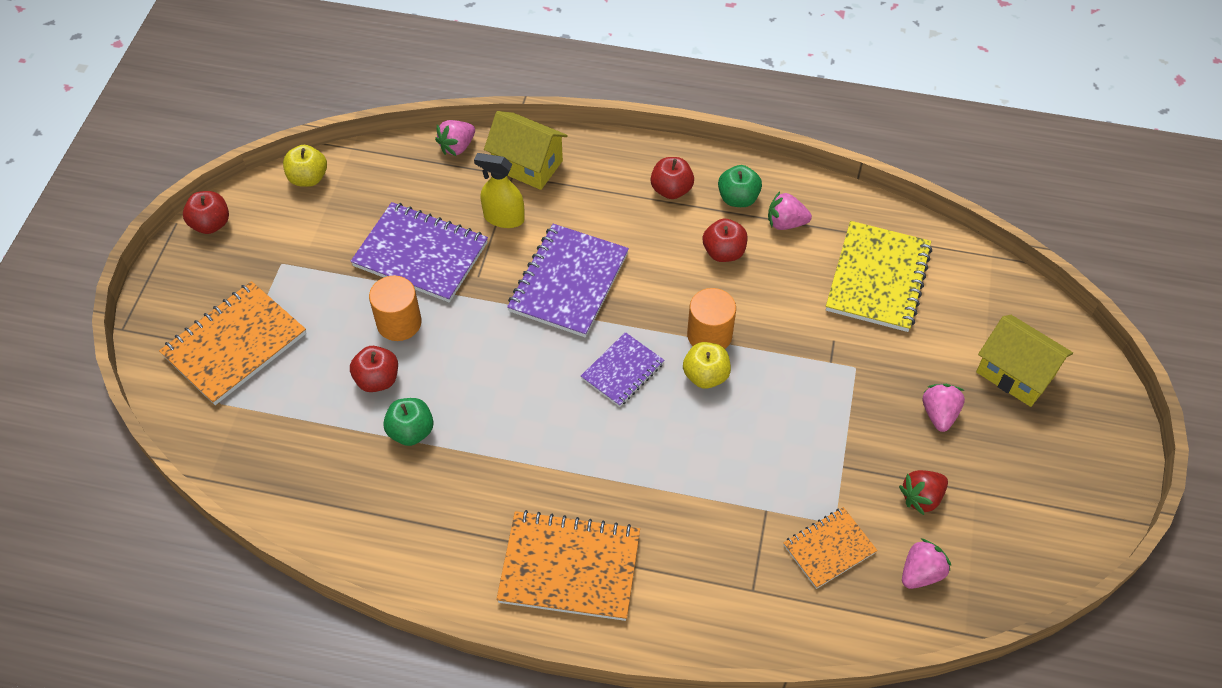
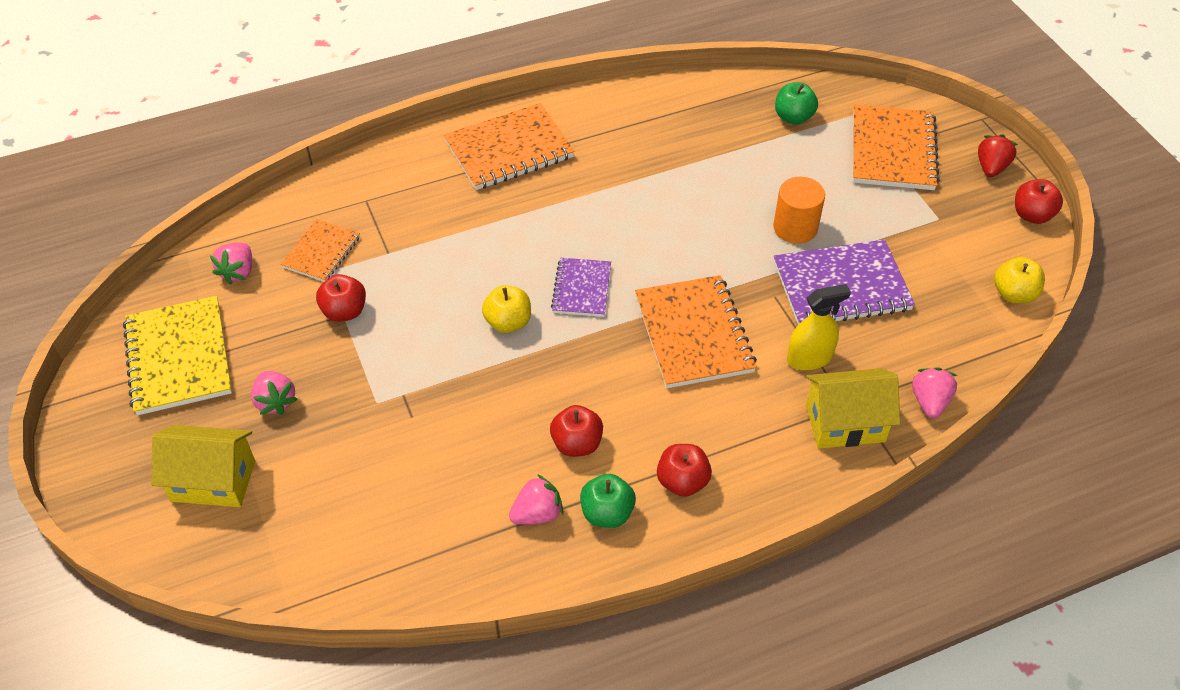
camera: 145 degrees right, 5 degrees down
(377, 380) = (764, 183): red apple -> red apple (344, 312)
(411, 431) = (701, 166): green apple -> green apple (793, 117)
(568, 282) = (694, 334): purple notebook -> orange notebook
(709, 335) = (530, 358): orange cylinder -> none
(878, 278) = (402, 505): yellow notebook -> yellow notebook (179, 357)
(921, 497) = (261, 325): red strawberry -> red strawberry (991, 168)

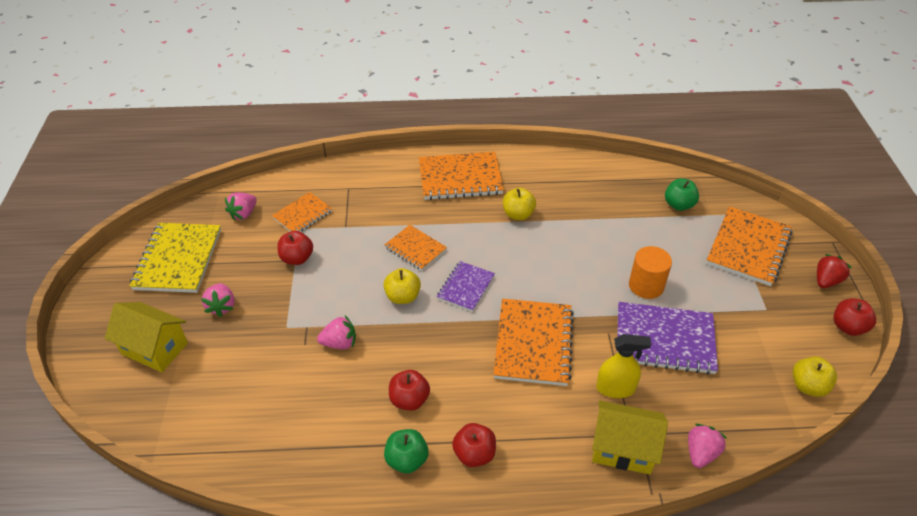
camera: 20 degrees right, 5 degrees down
(495, 257) = (415, 249): none -> orange notebook
(537, 514) = (356, 443): pink strawberry -> pink strawberry (339, 343)
(604, 179) = (518, 214): none -> yellow apple

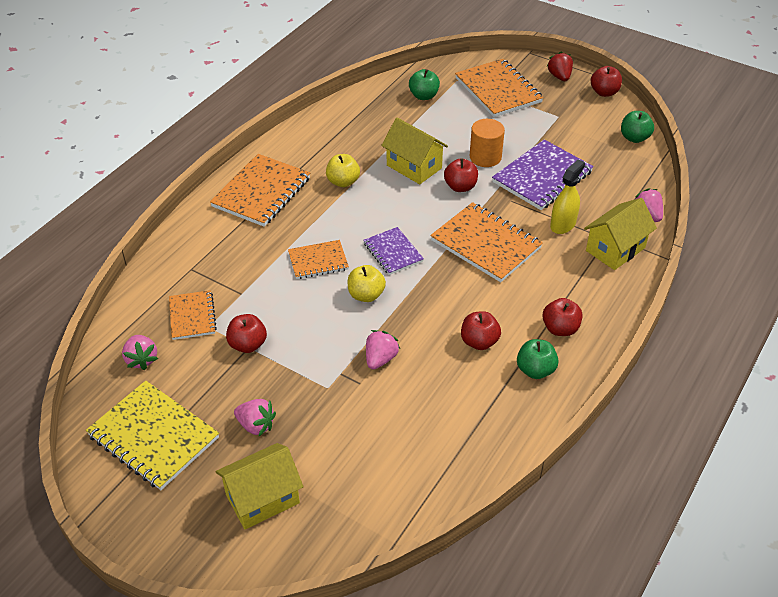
camera: 55 degrees left, 0 degrees up
(581, 246) = (414, 167): none -> yellow house
(589, 289) = (460, 187): none -> red apple
(808, 386) = (634, 138): yellow apple -> green apple

